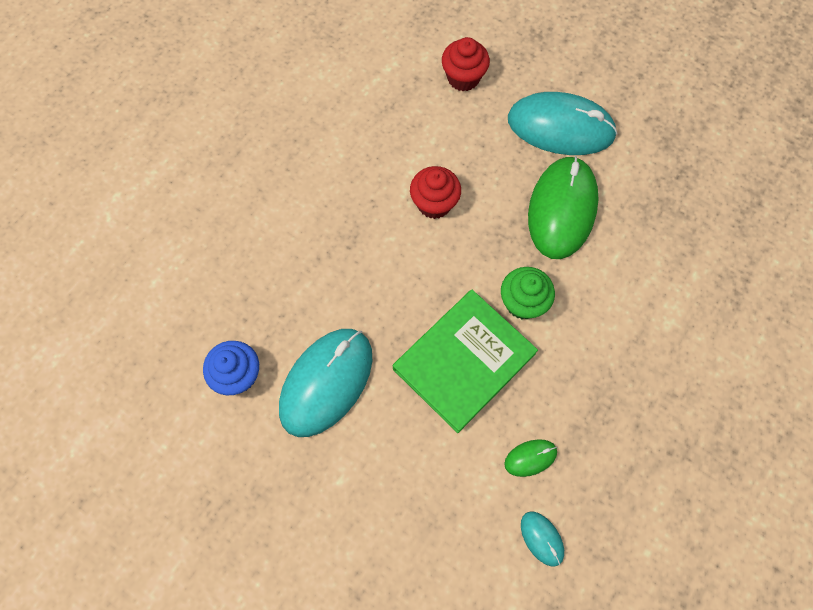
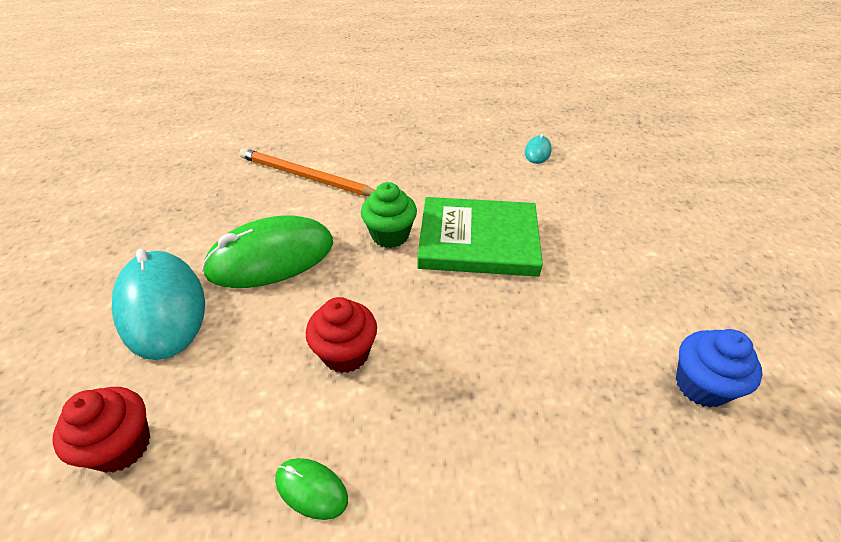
camera: 130 degrees left, 25 degrees down
(326, 382) = (608, 312): turquoise mouse -> none
(530, 458) = (500, 177): green mouse -> green mouse (311, 489)
(659, 291) = (306, 177): none -> orange pencil

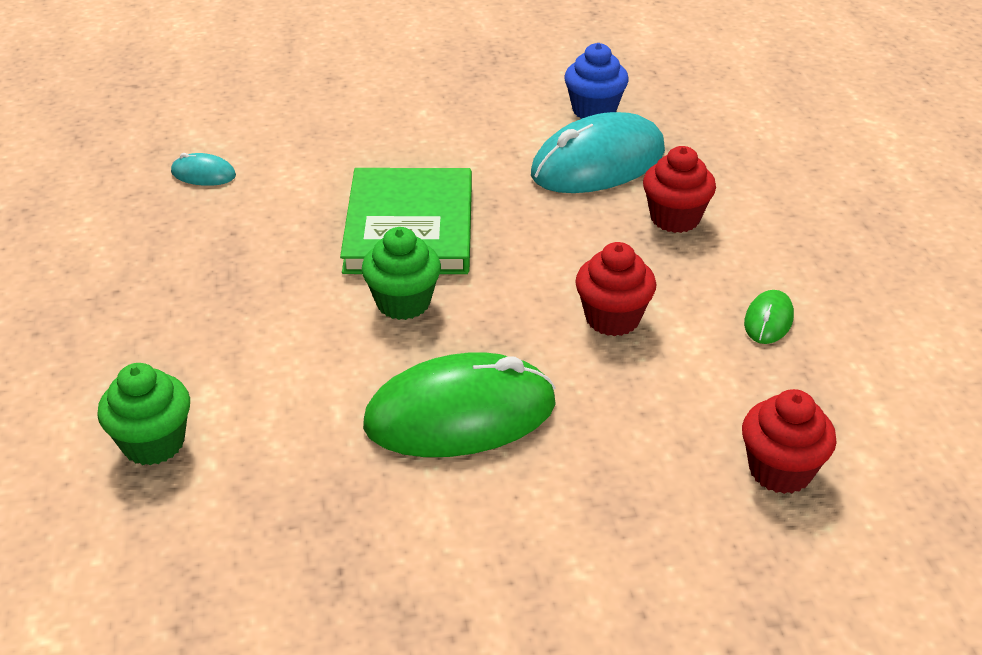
camera: 95 degrees left, 5 degrees down
(161, 307) = (576, 509): turquoise mouse -> turquoise mouse (598, 163)
(271, 257) = (460, 414): green mouse -> green mouse turned 75 degrees counterclockwise
(297, 151) = (153, 443): none -> green cupcake
(306, 177) = (247, 414): orange pencil -> none
(493, 431) = (675, 218): none -> red cupcake

